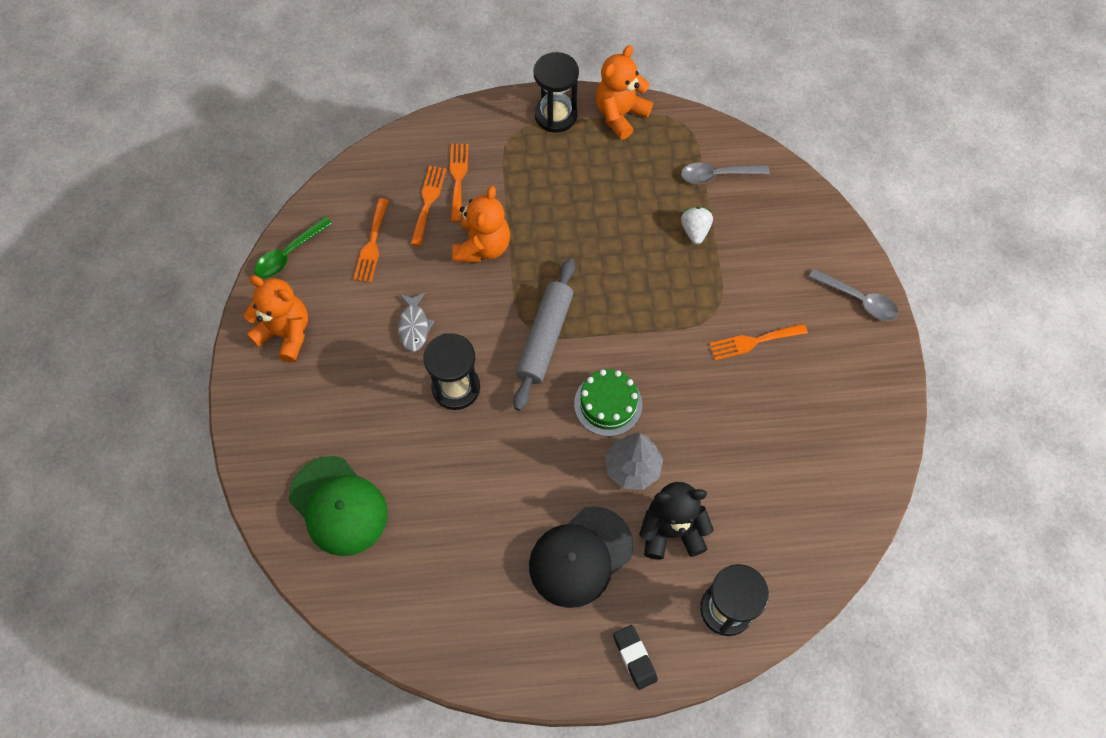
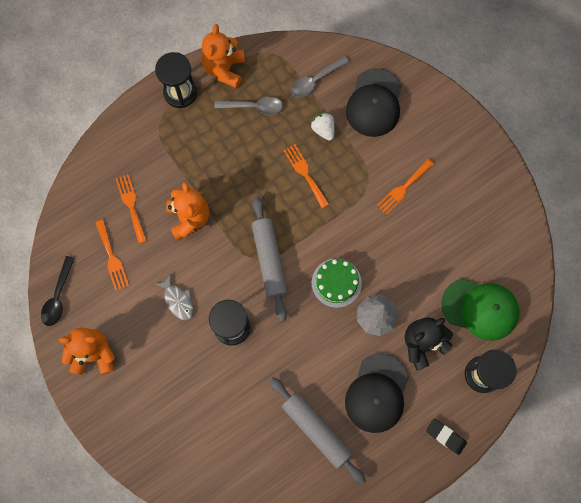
camera: 30 degrees left, 10 degrees up
(289, 254) = (58, 296): green spoon -> black spoon
(338, 506) = (205, 450): green cap -> green cap (480, 308)
(458, 178) = (141, 176): orange fork -> orange fork (305, 173)
(480, 557) = (316, 430): none -> grey rolling pin
(773, 232) = (374, 103): none -> black cap
(858, 299) = (453, 122): grey spoon -> grey spoon (254, 107)

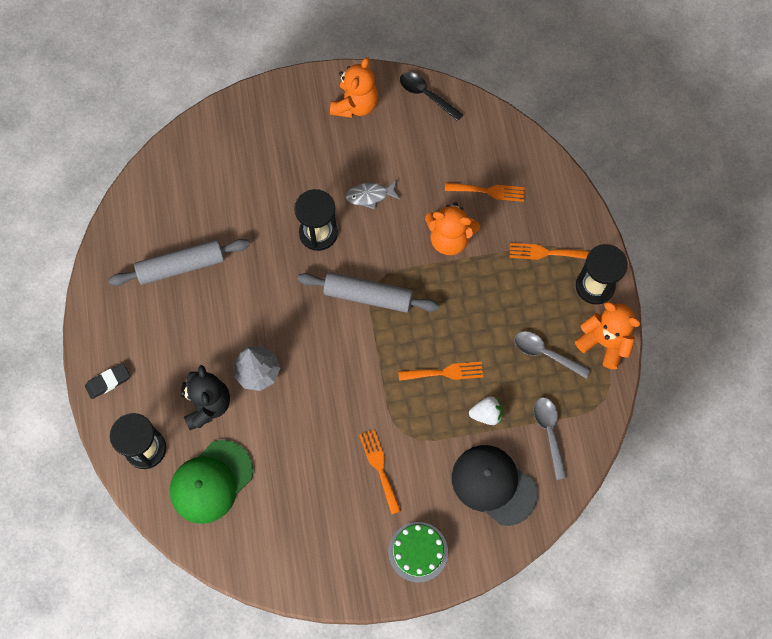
camera: 115 degrees right, 5 degrees down
(112, 258) = (442, 154): orange fork -> orange fork (545, 252)
(254, 107) = (545, 353): grey spoon -> grey spoon turned 90 degrees clockwise
(336, 283) = (312, 350): green cake -> green cake (418, 552)
(377, 393) = (184, 337): black cap -> none

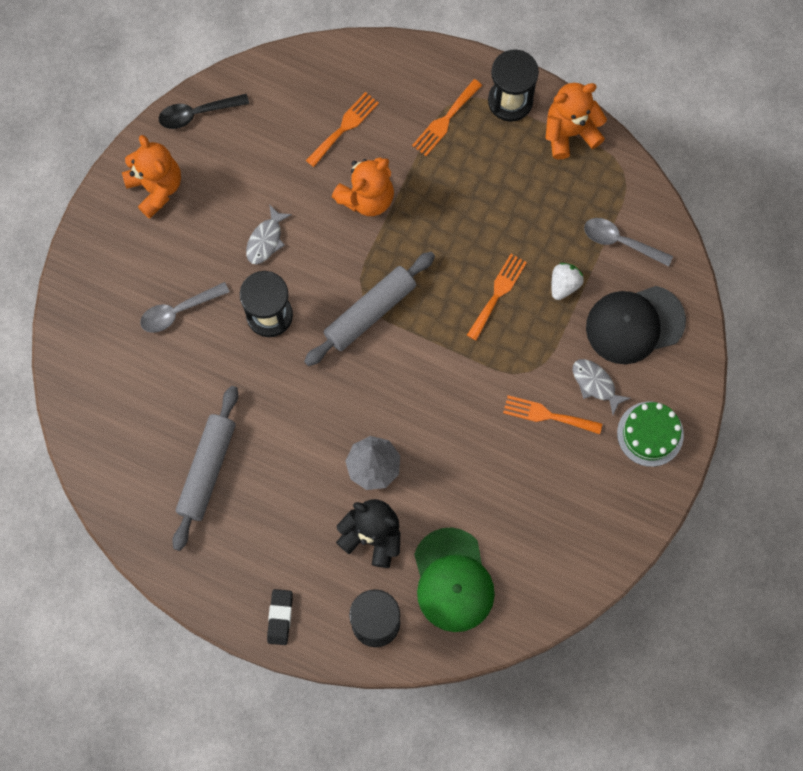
camera: 55 degrees left, 5 degrees up
(427, 486) = (595, 384): none -> grey fish
(545, 353) = (543, 191): grey spoon -> grey spoon (179, 311)

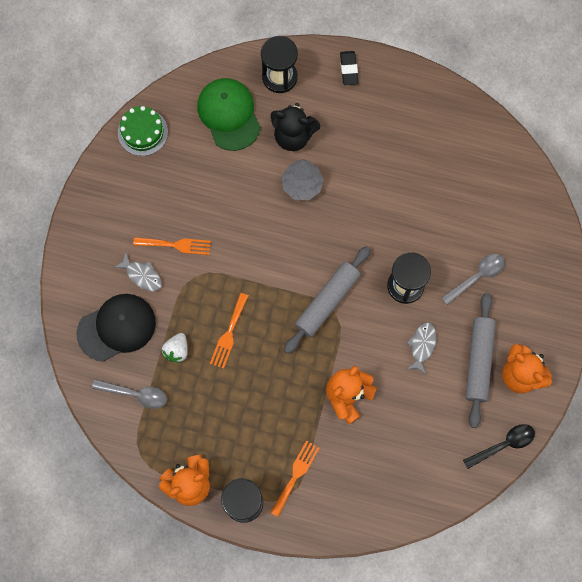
camera: 170 degrees right, 0 degrees up
(207, 470) = (426, 161): grey rolling pin -> grey rolling pin (479, 361)
(344, 127) = (378, 454): orange fork -> none
(650, 434) = (95, 244): green cake -> green cake (142, 132)

